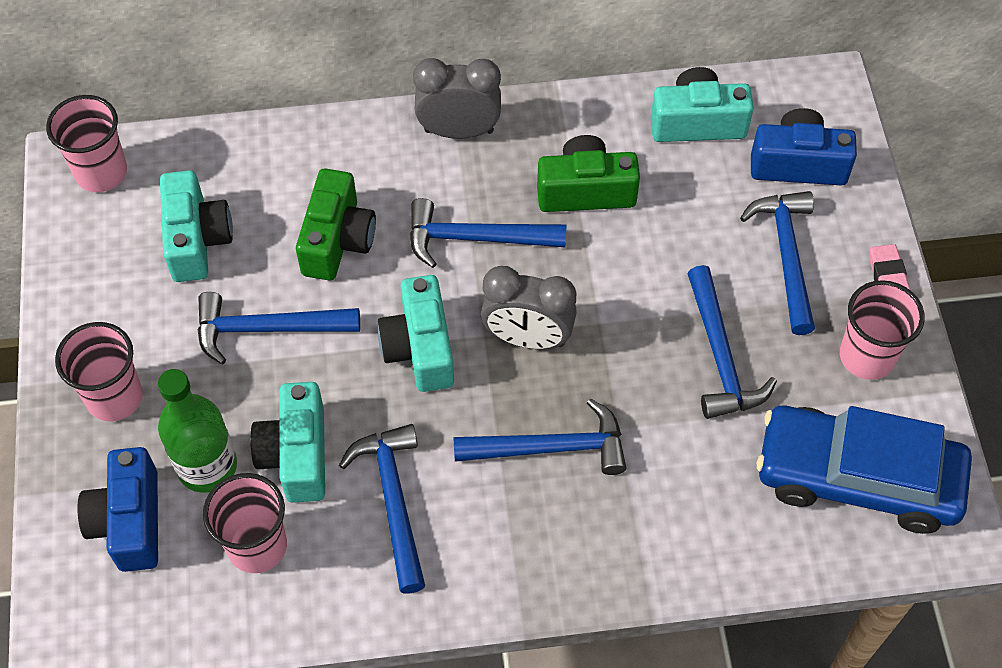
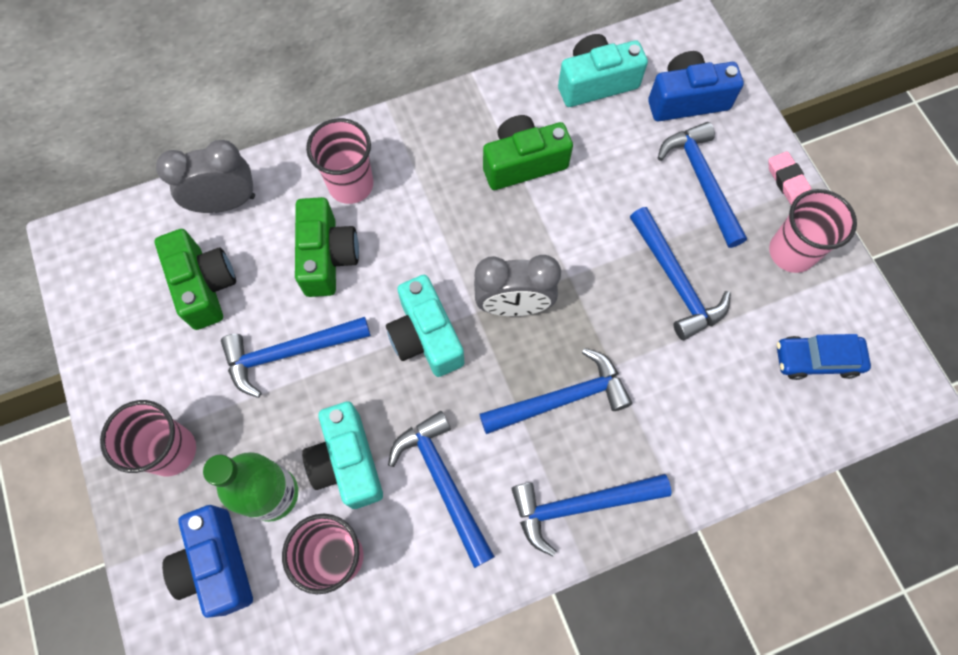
camera: 15 degrees left, 10 degrees up
(101, 172) = (102, 244): pink cup -> pink cup (351, 185)
(197, 239) = (204, 286): turquoise camera -> green camera
(459, 131) = (402, 135): grey clock -> grey clock (225, 203)
(475, 238) = (444, 227): blue hammer -> blue hammer (580, 505)
(857, 478) = (816, 359): blue car -> blue car, size x0.51

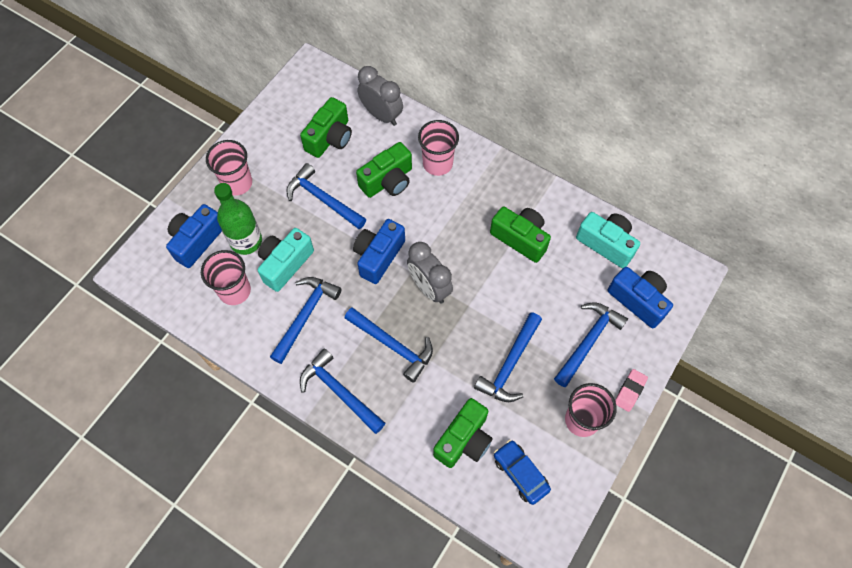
camera: 55 degrees right, 5 degrees down
(426, 337) = (378, 256): turquoise camera -> blue camera
(738, 395) = (464, 440): none -> green camera

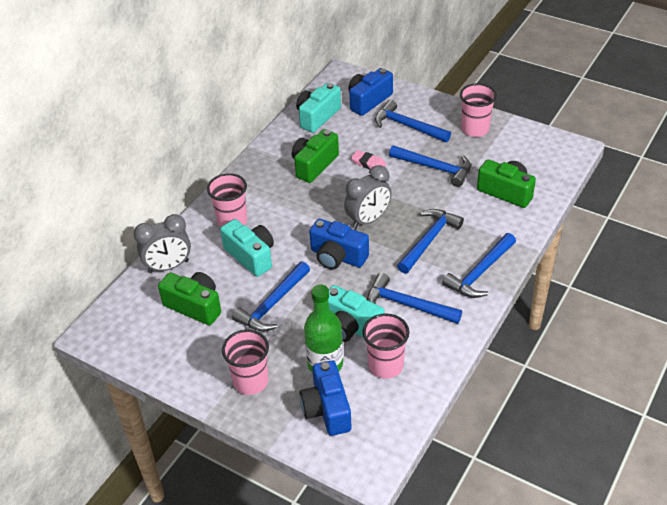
camera: 90 degrees left, 20 degrees down
(196, 241) = (327, 409): blue camera -> blue camera turned 45 degrees clockwise
(381, 115) = (168, 266): grey clock -> grey clock turned 150 degrees counterclockwise
(388, 181) = (251, 256): green camera -> turquoise camera
(520, 473) = (526, 160): blue car -> none
(630, 391) = (446, 106): pink eraser -> pink eraser (368, 163)

